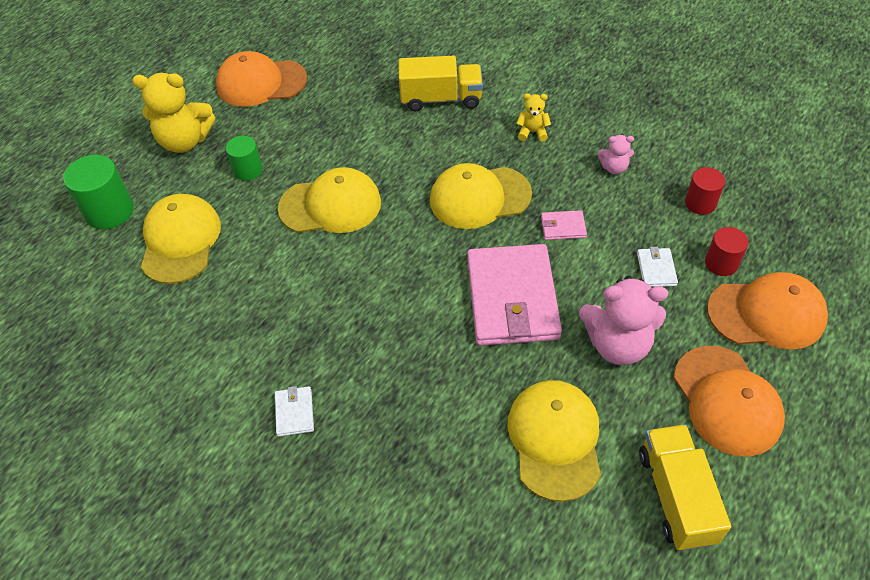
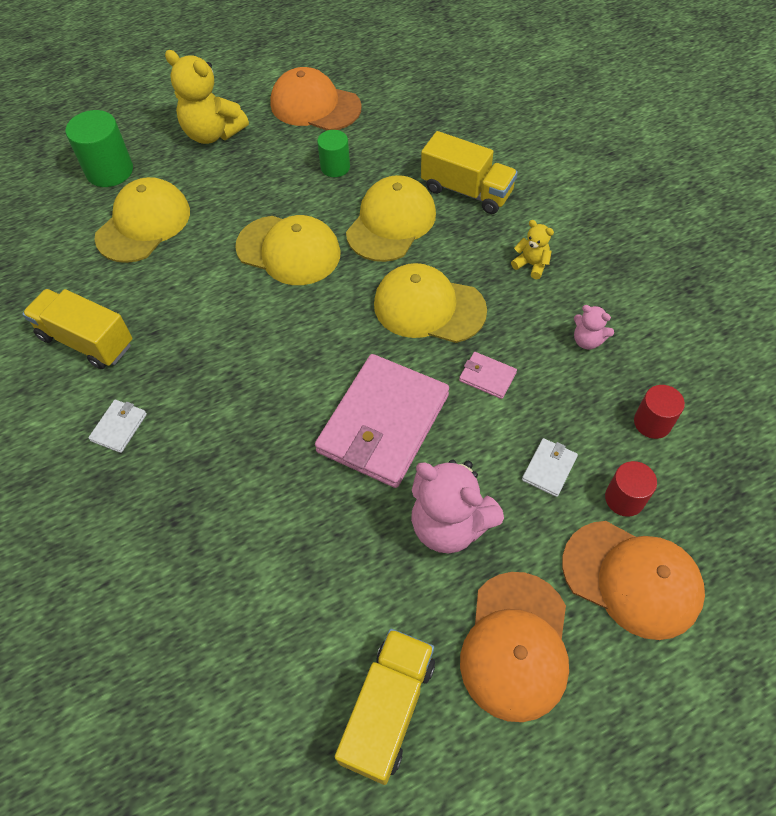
camera: 30 degrees right, 5 degrees up
(205, 359) = (86, 341): none -> yellow truck
(248, 170) = (244, 184): green cylinder -> green cylinder (335, 167)
(555, 440) = (317, 584): yellow cap -> yellow cap (391, 223)

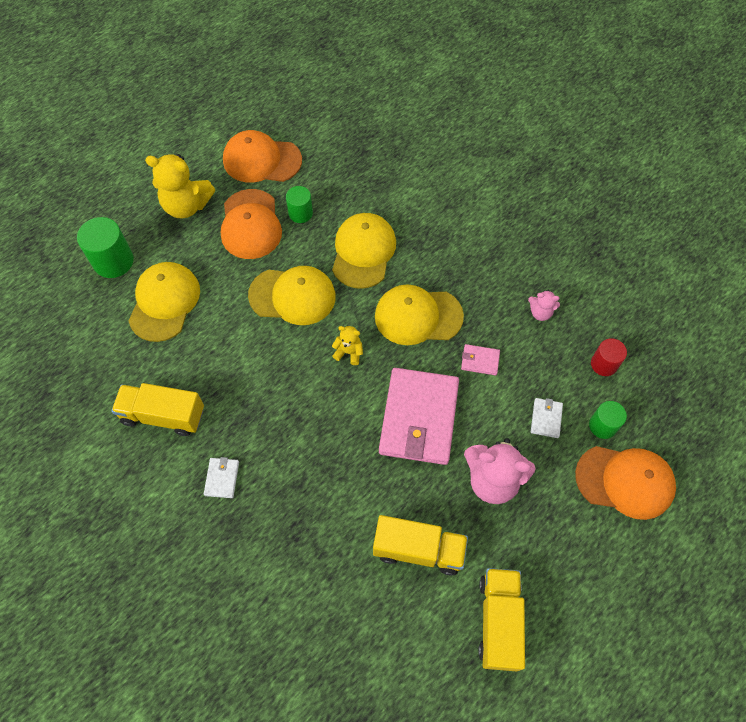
camera: 20 degrees left, 5 degrees up
(466, 191) = (411, 210): yellow truck -> yellow truck (418, 549)
(515, 645) = (566, 551): orange cap -> orange cap (251, 224)
(531, 265) = (480, 261): yellow teddy bear -> yellow teddy bear (349, 352)
(624, 498) = (602, 426): red cylinder -> green cylinder

